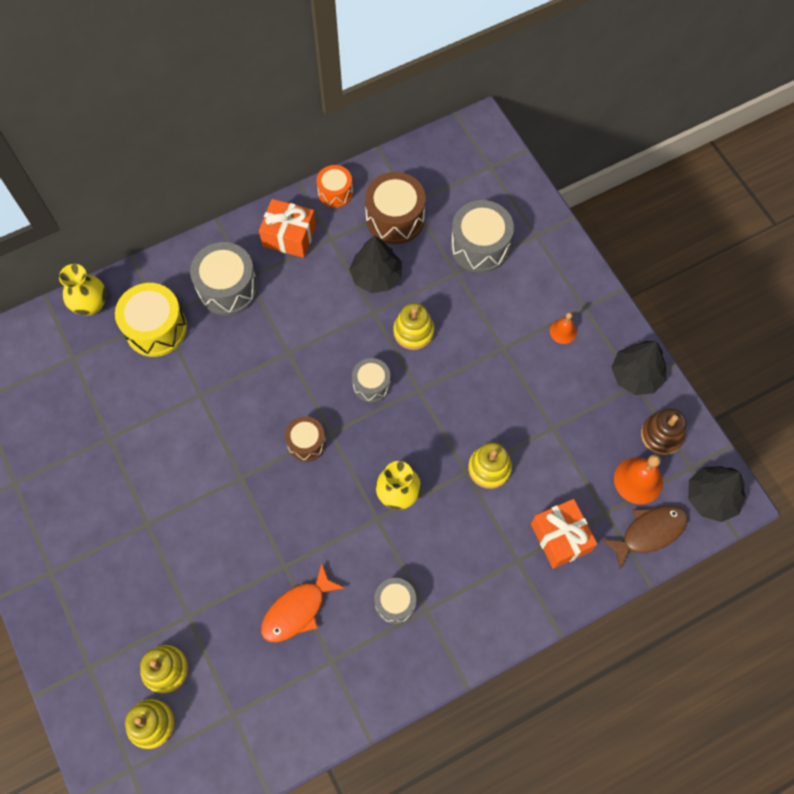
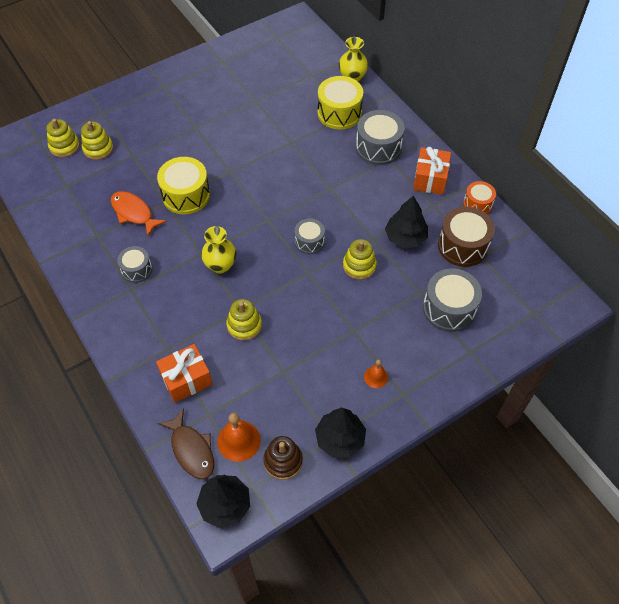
camera: 85 degrees right, 10 degrees down
(275, 538) = (186, 195): none -> yellow drum
(306, 443) = (258, 206): brown drum -> none

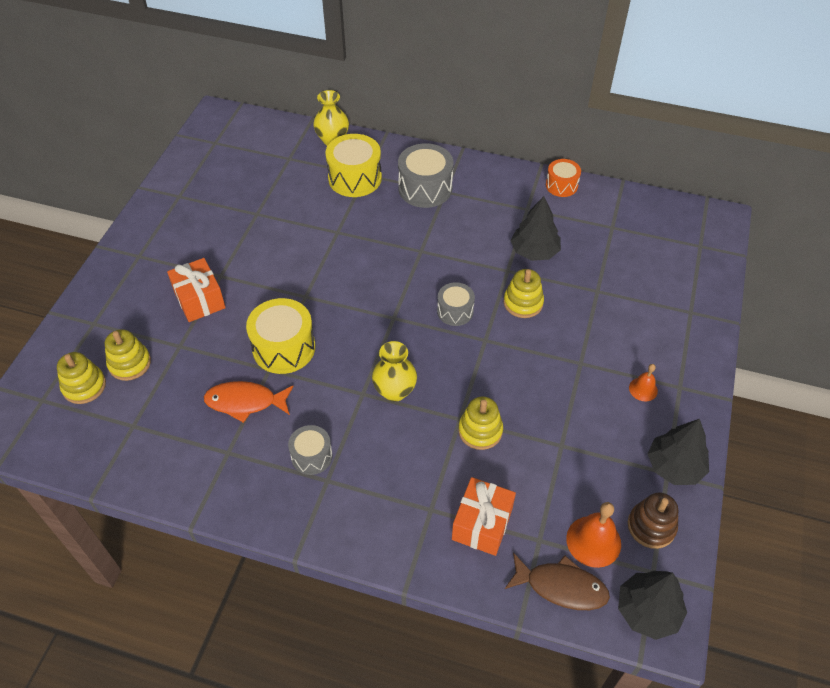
camera: 40 degrees left, 5 degrees down
(430, 179) = (500, 188): orange gift -> orange gift (199, 300)
(449, 309) = (635, 288): grey drum -> none
(462, 246) = (588, 228): brown drum -> none

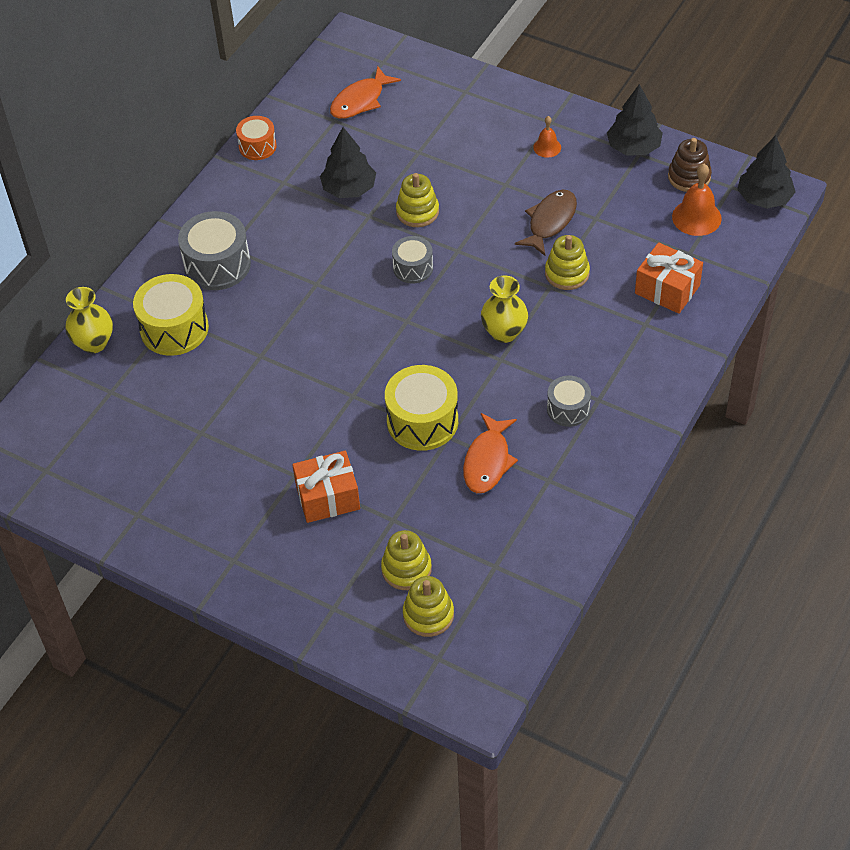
camera: 75 degrees left, 0 degrees up
(561, 587) = (735, 247): brown fish -> brown fish (550, 222)
(643, 239) = (360, 101): none -> orange fish

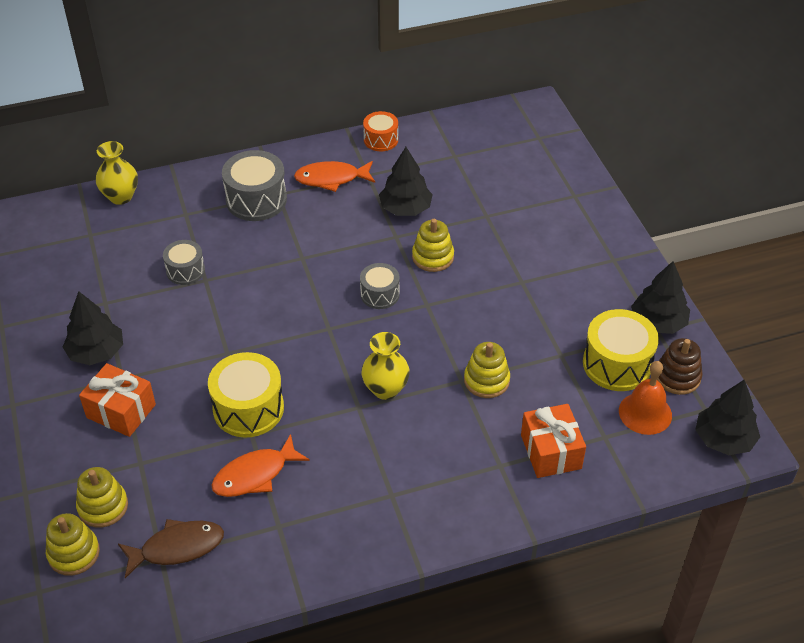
camera: 40 degrees right, 5 degrees down
(174, 328) = (177, 222): yellow drum -> yellow drum (617, 364)
(247, 472) = (96, 352): none -> black tree
(360, 101) = (489, 154): orange fish -> orange fish (331, 179)
(547, 147) = (587, 276): orange bell -> none
(550, 222) = (521, 332): brown fish -> brown fish (177, 548)
(568, 409) = (360, 484): grey drum -> grey drum (185, 270)

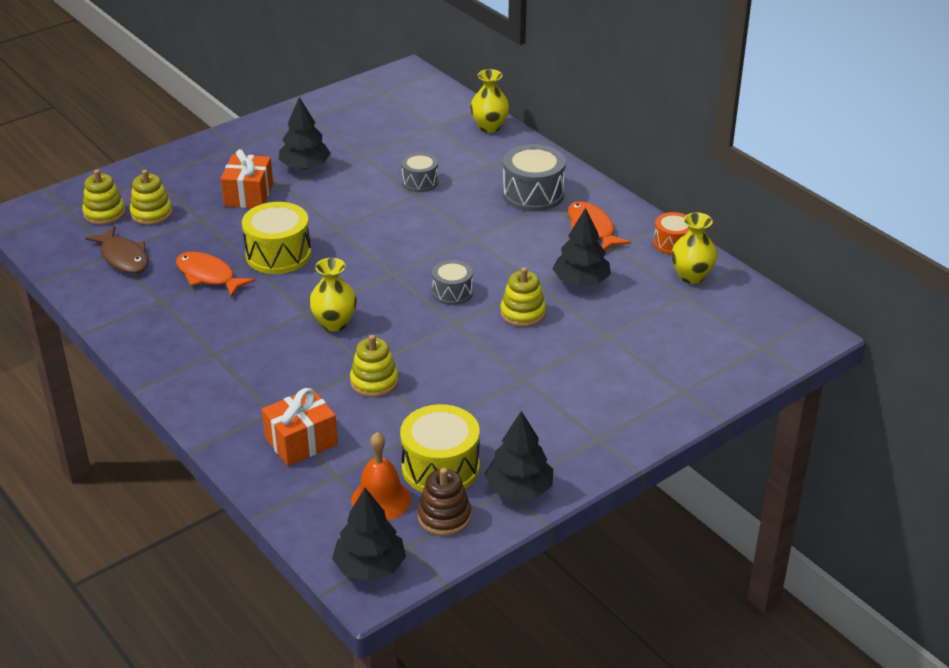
camera: 70 degrees right, 10 degrees down
(431, 144) = (691, 276): none -> yellow vase

